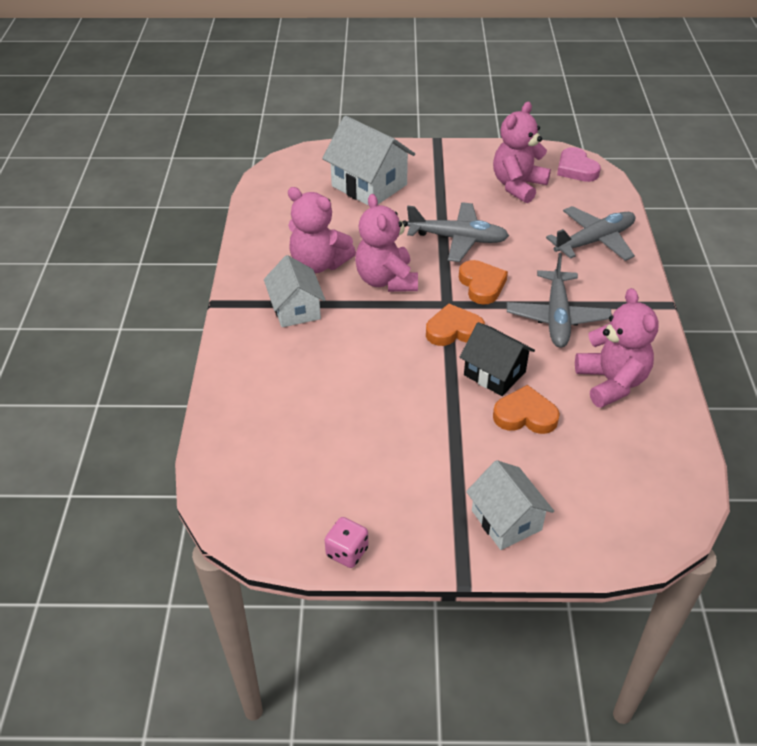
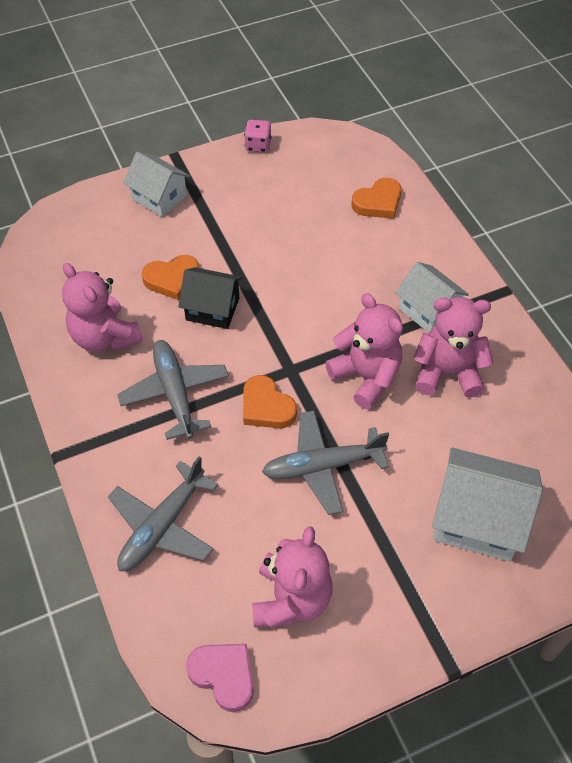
camera: 155 degrees right, 10 degrees up
(454, 330) = (269, 341): orange heart -> orange heart (378, 202)

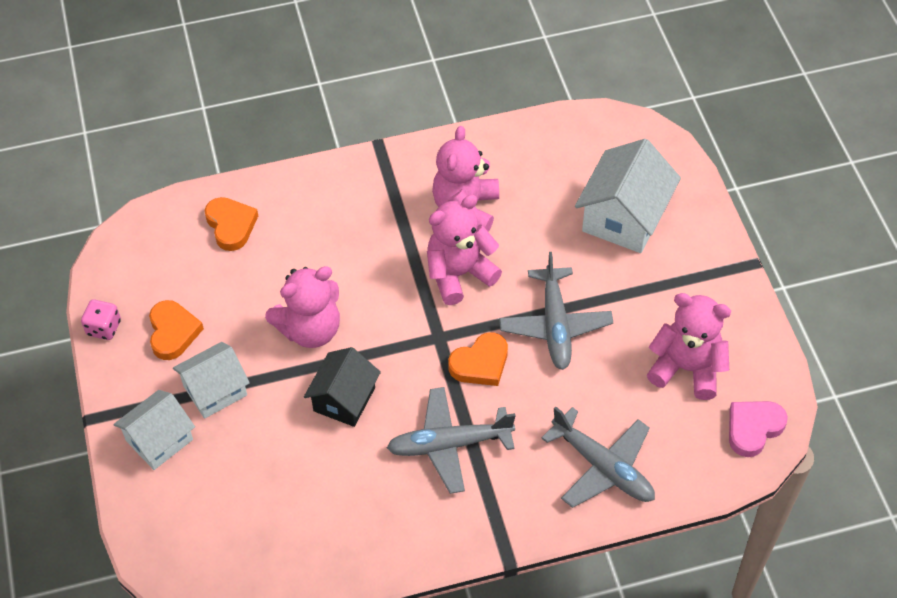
camera: 80 degrees left, 0 degrees up
(105, 336) = (360, 509): pink teddy bear -> pink teddy bear (310, 329)
(172, 279) = (292, 436): orange heart -> orange heart (173, 332)
(428, 310) = (389, 209): white house -> white house (215, 390)

